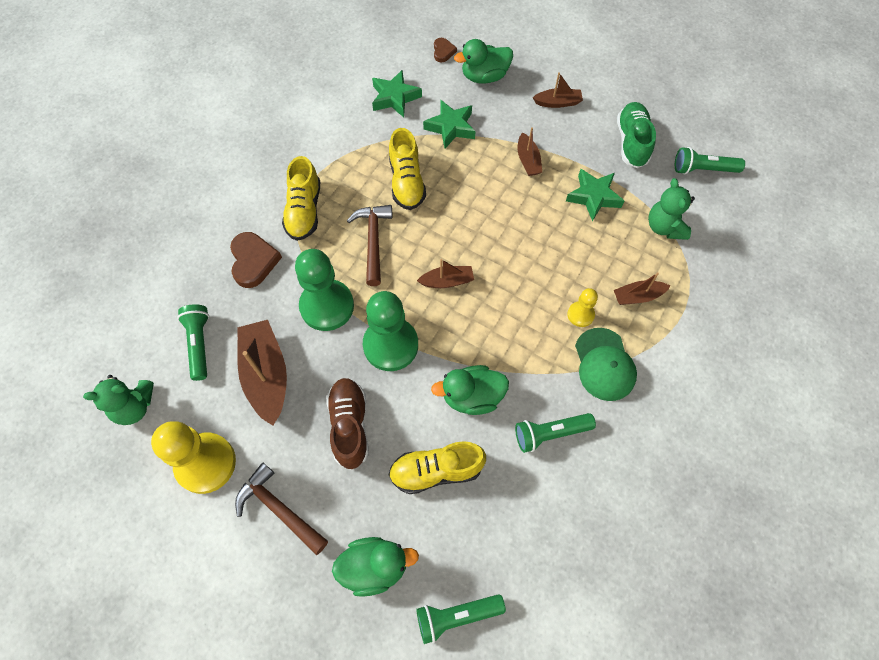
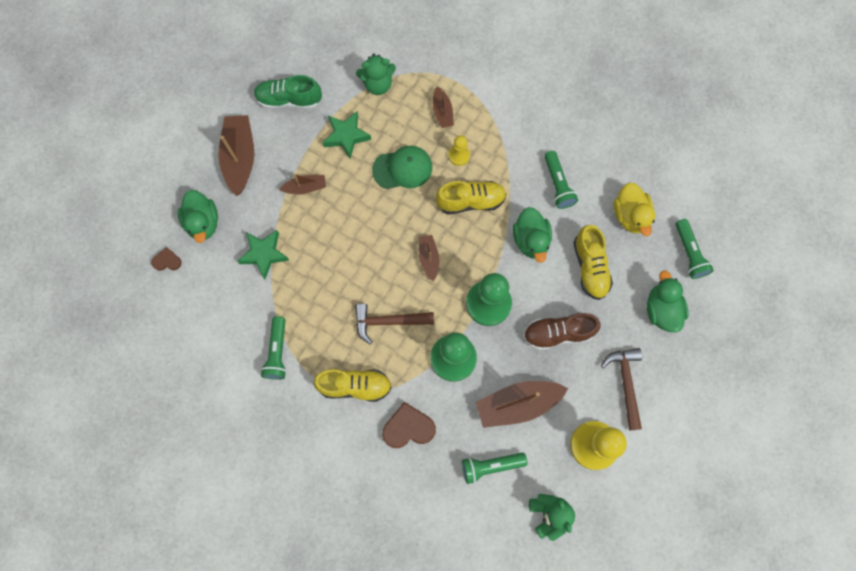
camera: 90 degrees left, 10 degrees up
(279, 509) = (625, 383): brown hammer -> brown hammer turned 135 degrees clockwise
(395, 97) = (224, 307): green star -> none
(406, 182) = (325, 294): yellow shoe -> yellow shoe (470, 201)
(511, 531) = (630, 215): none -> yellow duck
(557, 102) = (240, 158): brown boat -> brown boat, size x1.84
(604, 364) = (501, 142): green cap -> green cap (402, 168)
(703, 169) = (320, 47): green flashlight -> green flashlight (277, 352)

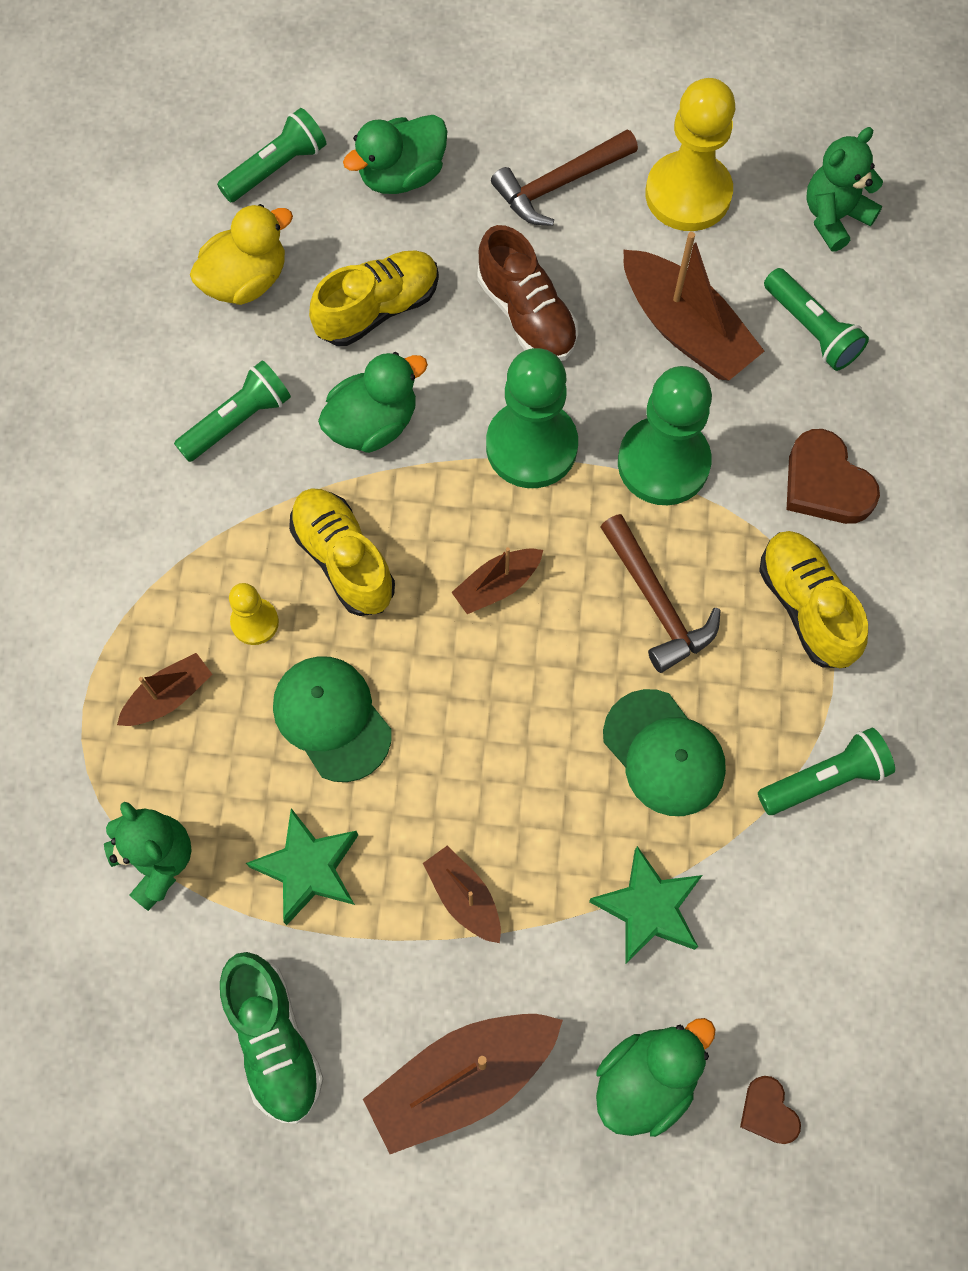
camera: 115 degrees left, 5 degrees down
(322, 291) = (664, 753): none -> green cap

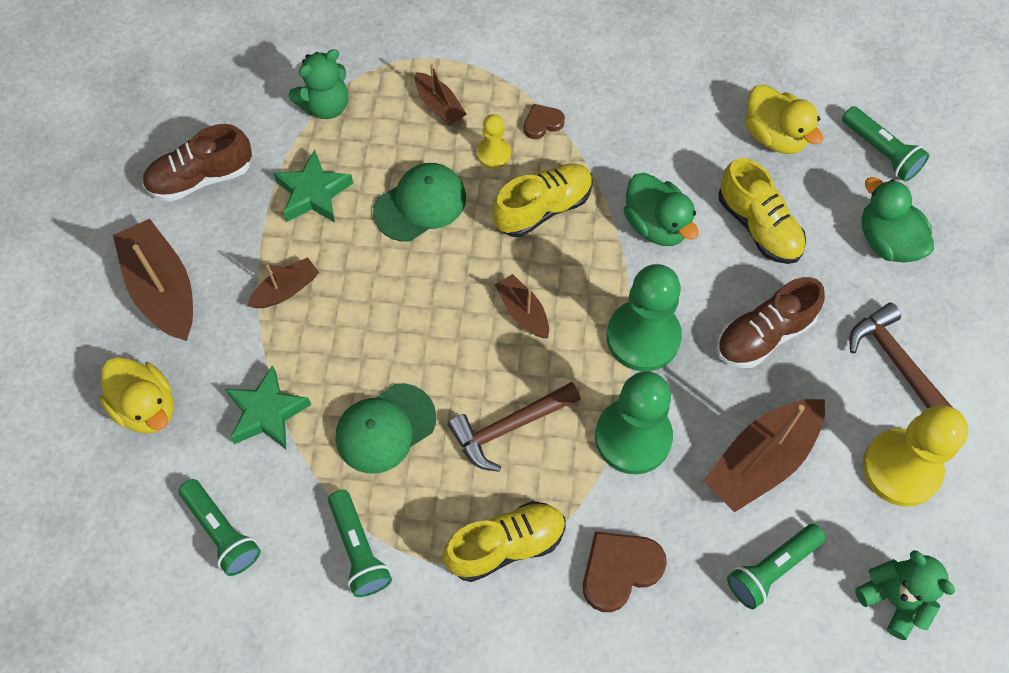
camera: 90 degrees right, 5 degrees down
(238, 421) = (653, 136): green flashlight -> green flashlight (222, 532)
(274, 1040) = (201, 177): green shoe -> brown shoe
(646, 1080) = (146, 407): green duck -> yellow duck
(768, 1112) = (113, 490): brown heart -> brown heart (542, 123)

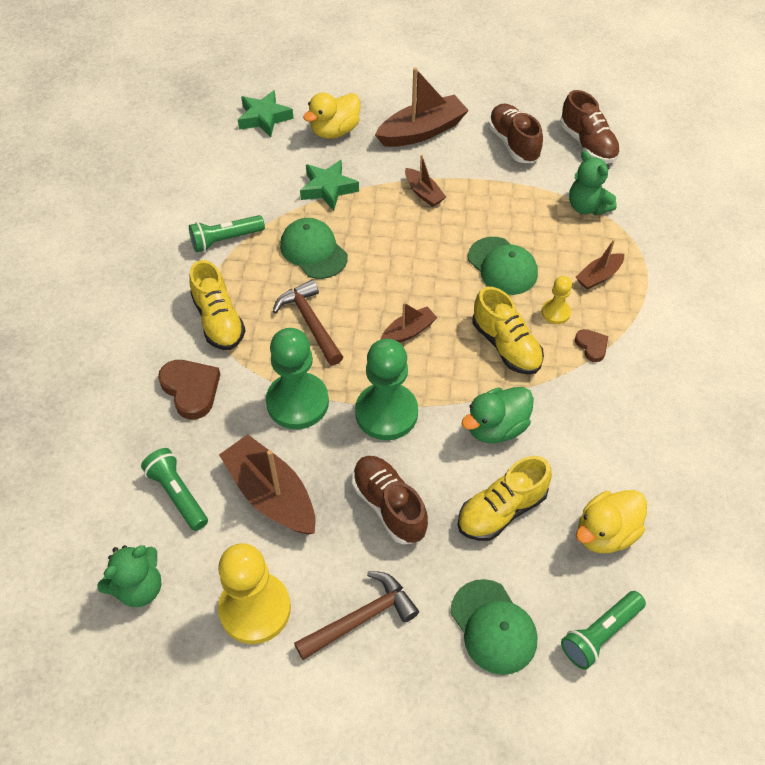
camera: 90 degrees right, 10 degrees down
(212, 93) = (587, 144): none -> brown shoe
(222, 532) = (245, 172): green flashlight -> none
(313, 193) = (506, 204): green star -> green star (264, 118)
(887, 241) = (493, 627): green duck -> green cap

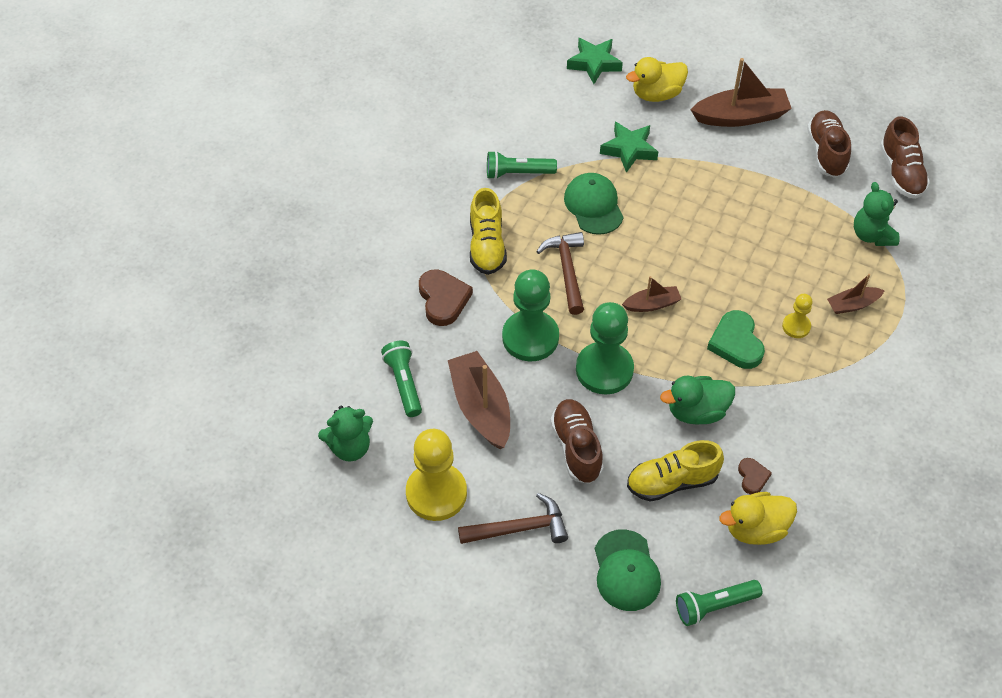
camera: 20 degrees right, 0 degrees up
(423, 193) = (718, 178): brown boat -> none
(502, 266) = (764, 269): green cap -> none
(506, 346) = (736, 343): yellow shoe -> green heart
(591, 346) = (816, 367): brown heart -> brown heart (752, 477)

